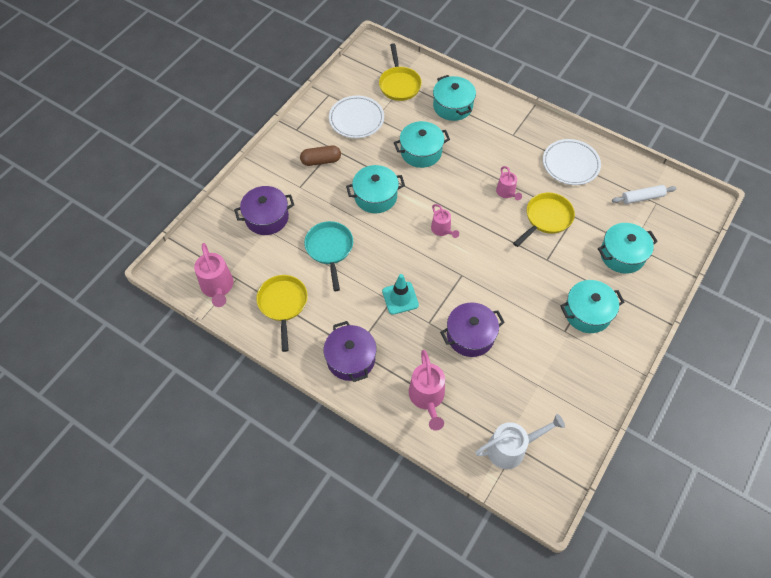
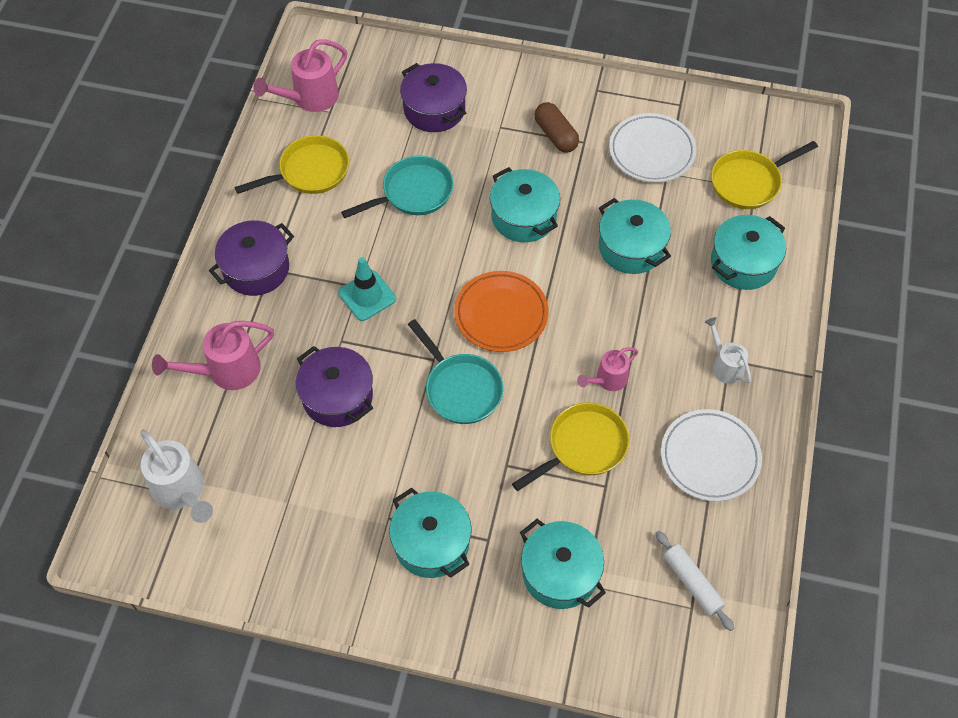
camera: 70 degrees right, 0 degrees up
(442, 230) = (501, 314): pink watering can -> orange plate
(487, 267) = (460, 388): none -> turquoise pan
(515, 138) = (724, 365): none -> white watering can
(546, 218) = (583, 447): yellow pan -> yellow pan turned 60 degrees counterclockwise

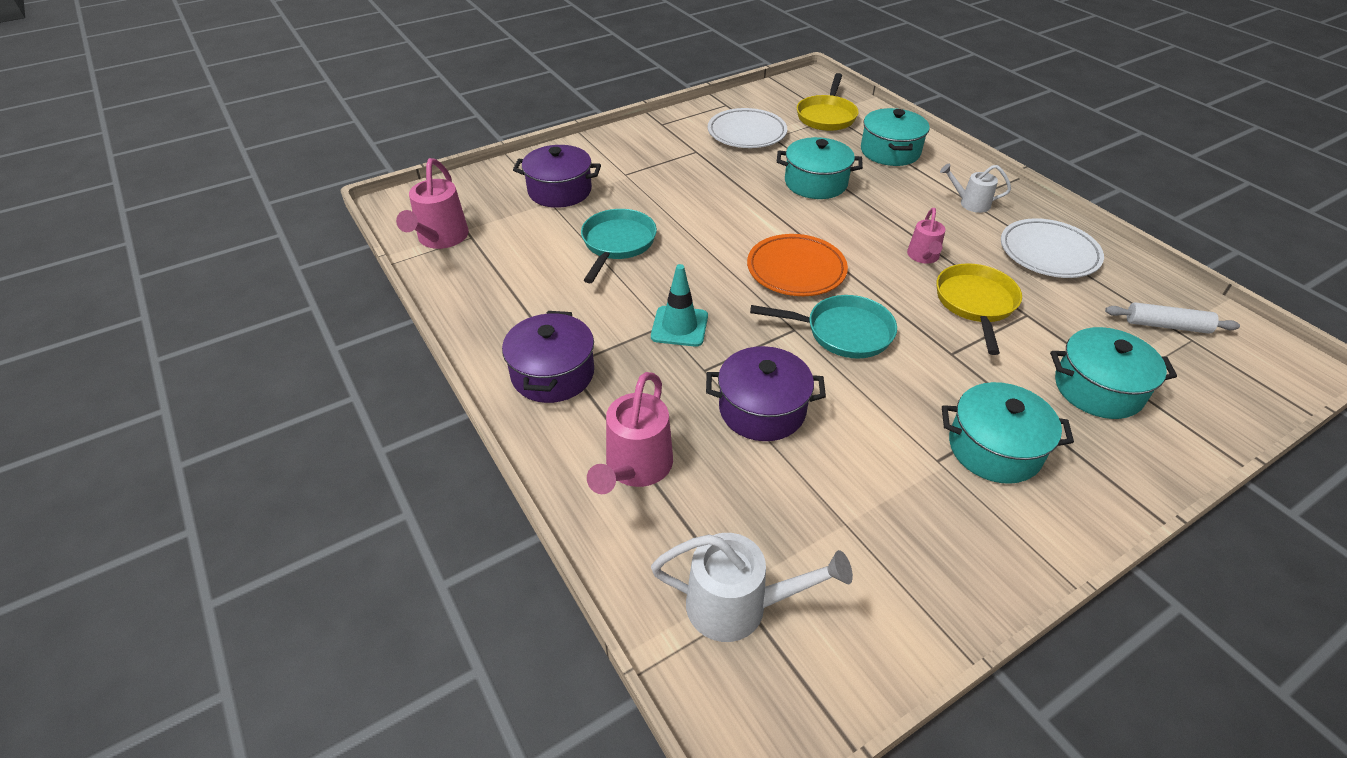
camera: 45 degrees left, 15 degrees down
(310, 172) = (508, 281): yellow pan -> none
(523, 217) = (720, 209): turquoise pot -> none
(555, 135) = (672, 158): brown capsule -> none

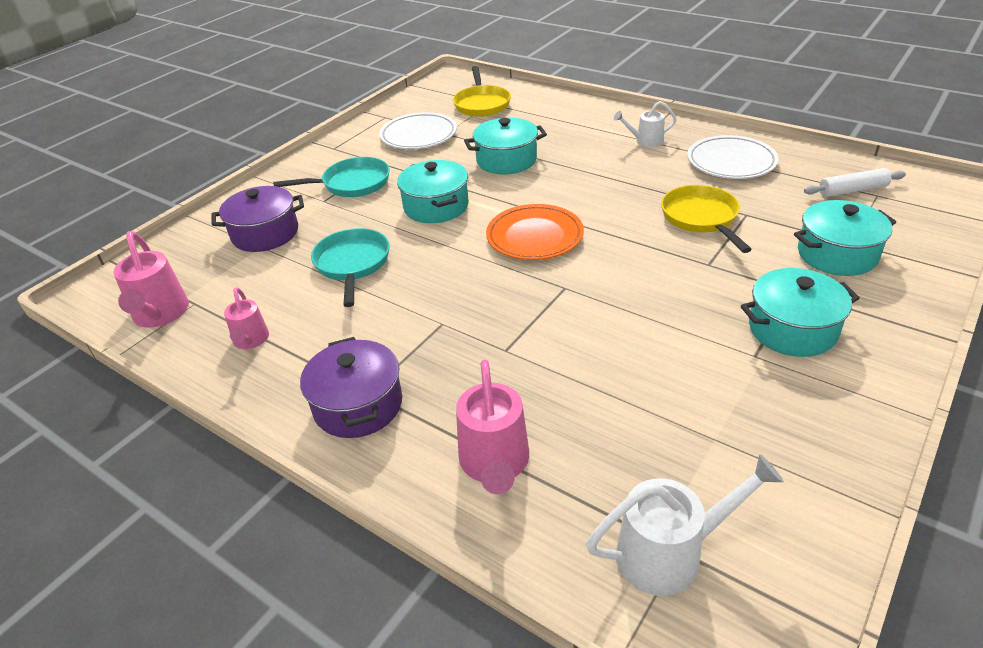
camera: 20 degrees left, 5 degrees down
(679, 326) = (458, 319): turquoise traffic cone -> none
(762, 409) = (580, 367): purple pot -> none
(843, 332) = (608, 276): turquoise pan -> turquoise pan (352, 184)
(890, 151) = (554, 118): turquoise pot -> turquoise pot (436, 206)
(923, 257) = (635, 194): pink watering can -> pink watering can (250, 341)

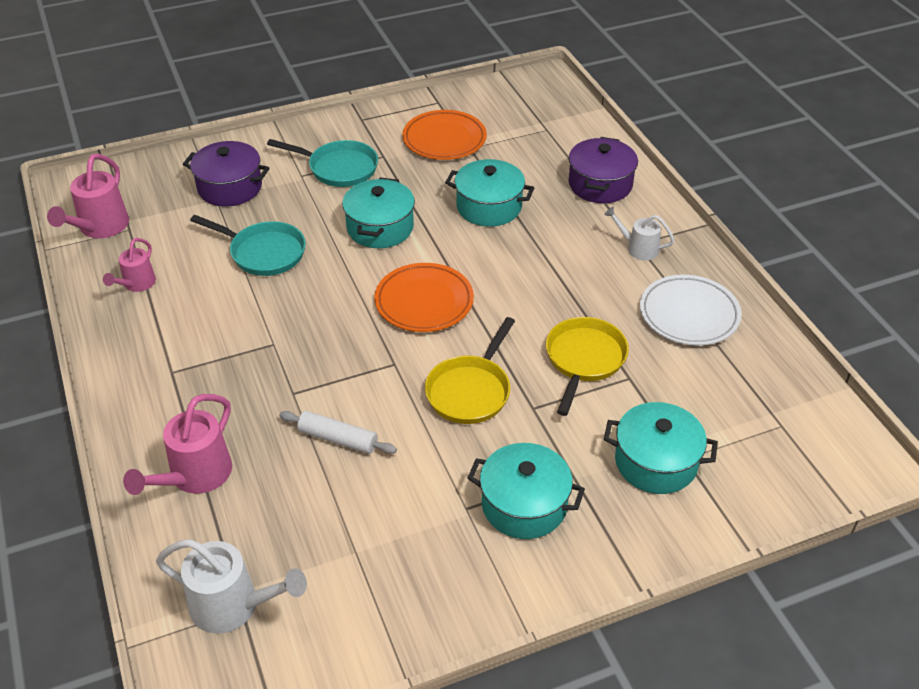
camera: 30 degrees right, 5 degrees up
(352, 264) = (263, 253): turquoise pan -> turquoise pan turned 90 degrees clockwise
(358, 405) = (155, 378): purple pot -> purple pot (600, 184)
(419, 136) = (444, 139): white plate -> orange plate
(481, 104) = (538, 127): yellow pan -> yellow pan (470, 391)
(852, 190) = (764, 408): white rolling pin -> white rolling pin (338, 439)

